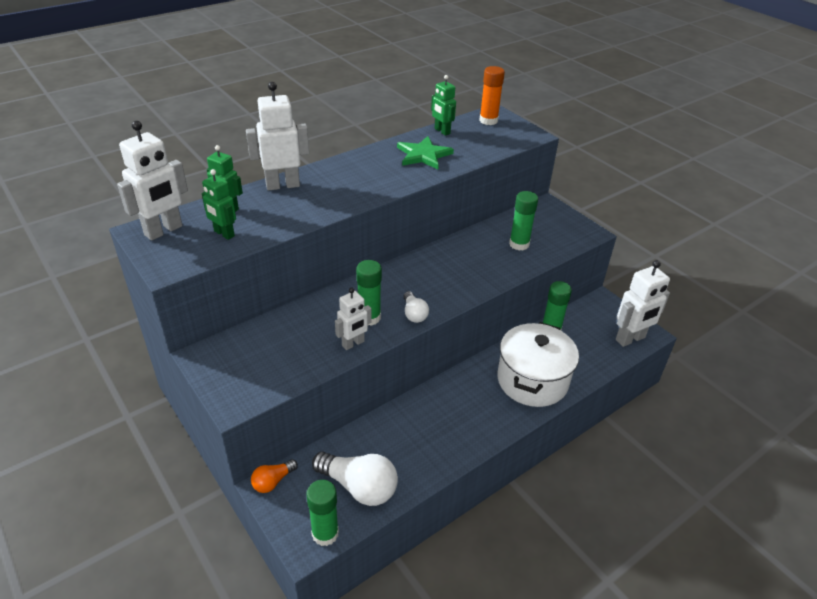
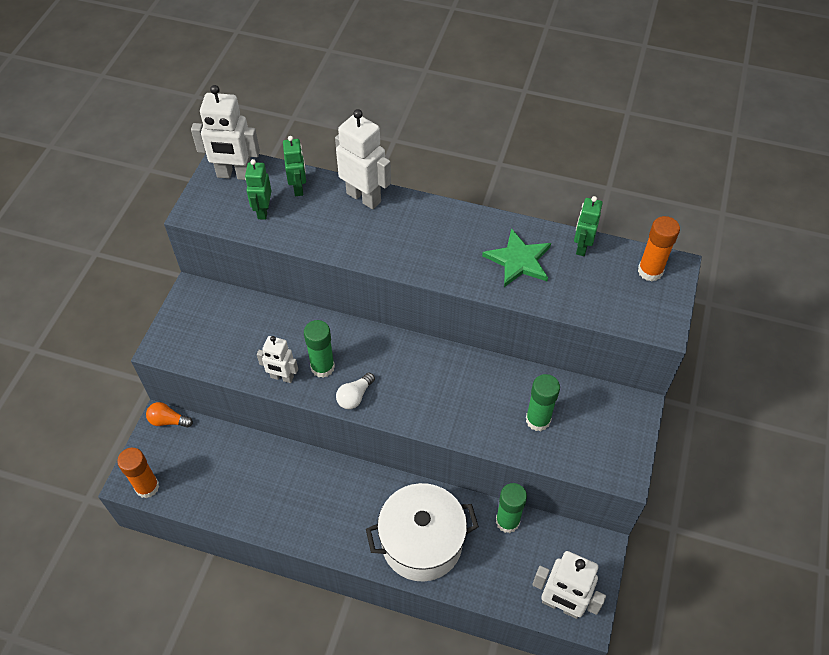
camera: 55 degrees right, 15 degrees up
(325, 533) = (147, 487): green glue stick -> orange glue stick
(359, 487) = (203, 481): white light bulb -> none

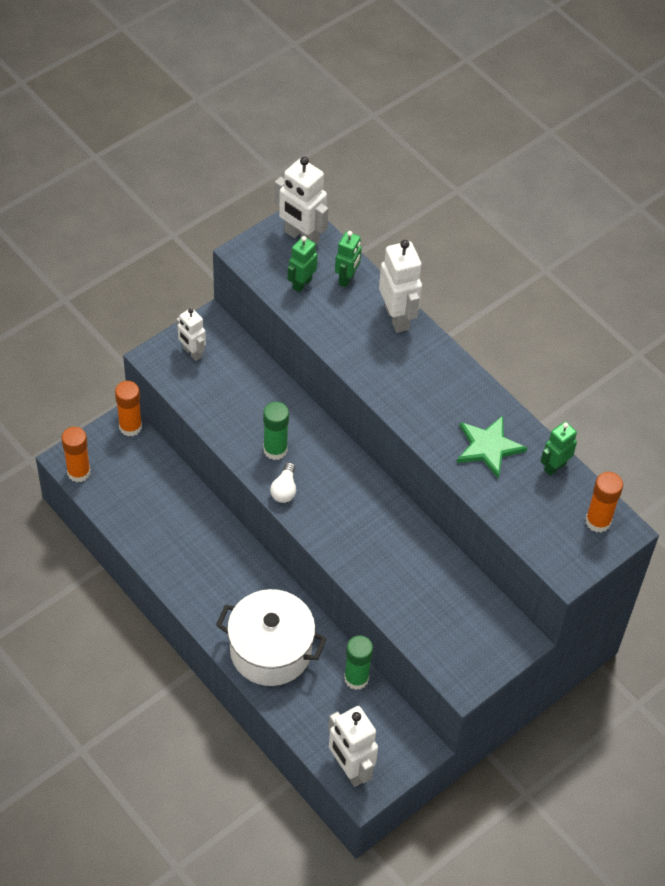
camera: 30 degrees right, 0 degrees up
(168, 421) = (130, 427): orange light bulb -> orange glue stick
(282, 377) = (235, 439): white robot -> white robot (192, 352)
(355, 396) = (284, 489): white light bulb -> white light bulb turned 60 degrees counterclockwise
(538, 420) = (424, 598): green glue stick -> none

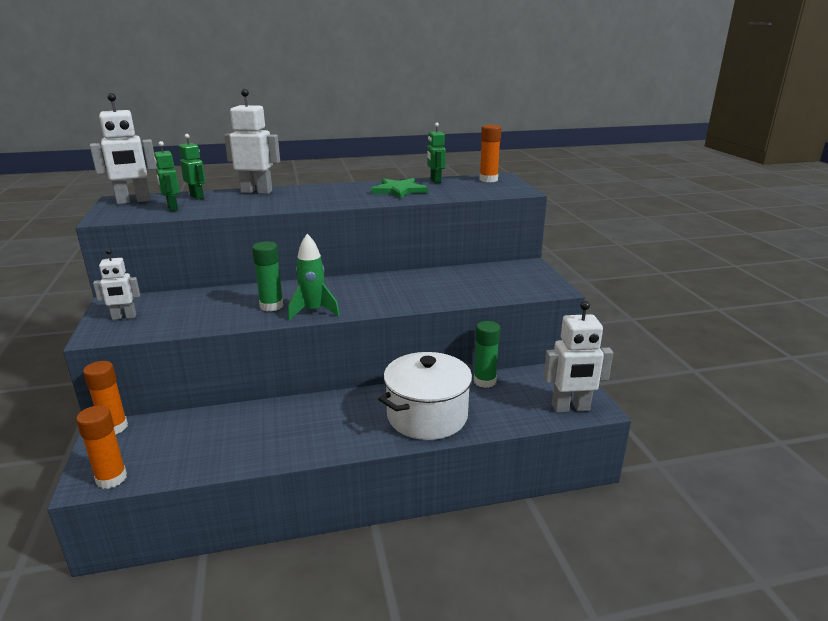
camera: 60 degrees left, 30 degrees down
(284, 489) = (313, 311): white light bulb -> green rocket

